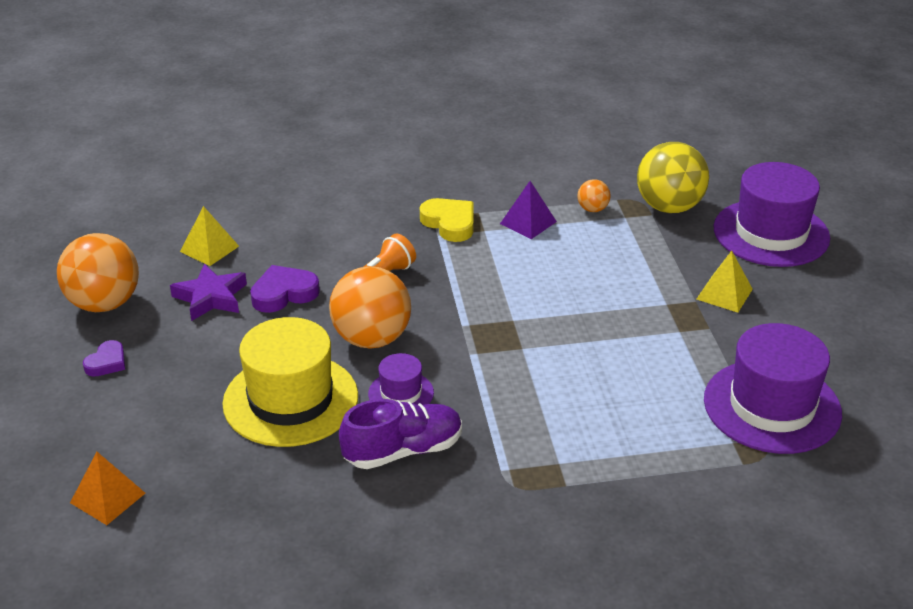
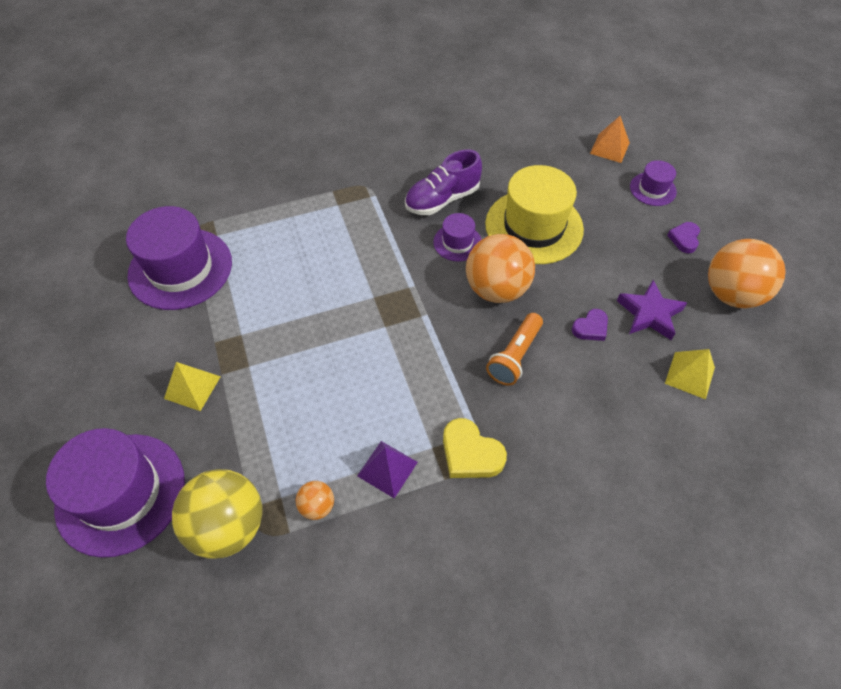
camera: 170 degrees right, 20 degrees up
(94, 427) = (652, 189): none -> purple hat
(284, 293) = (590, 328): purple heart -> purple heart, size x0.64

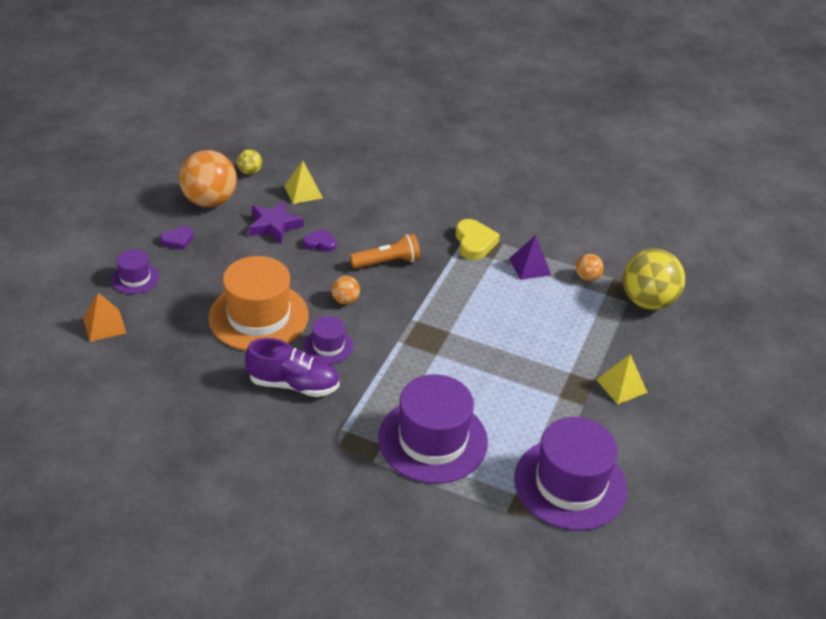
camera: 140 degrees left, 15 degrees down
(121, 493) = (708, 357): purple hat -> purple hat (432, 440)
(496, 289) = (345, 300): orange ball -> orange ball, size x0.46
(534, 226) = (258, 316): yellow hat -> orange hat
(764, 356) = (250, 172): none -> yellow ball

